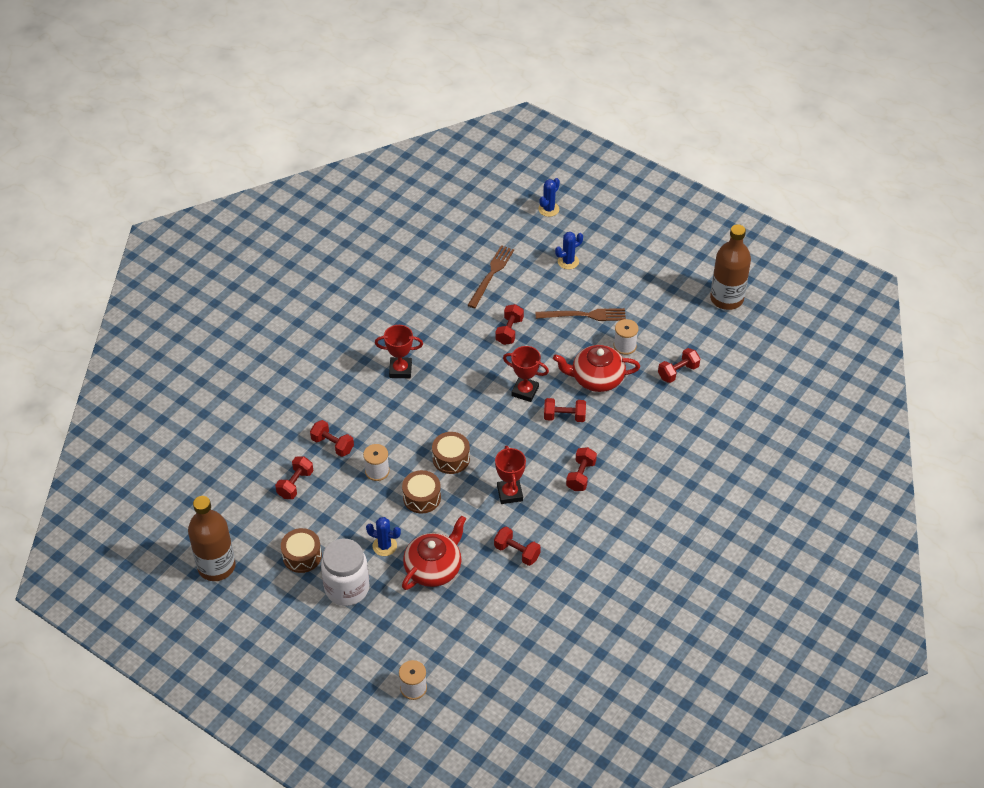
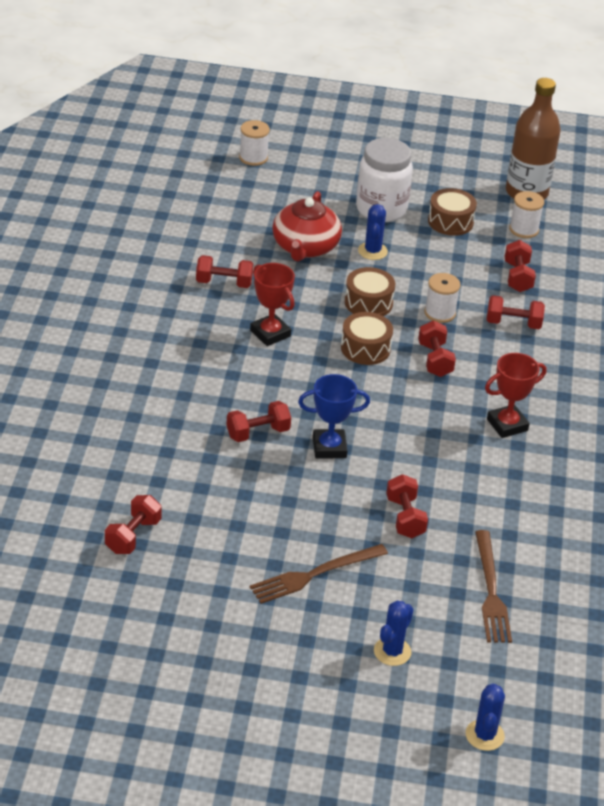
camera: 150 degrees right, 10 degrees down
(384, 546) = (372, 251): blue cactus -> blue cactus turned 75 degrees counterclockwise
(525, 391) = (329, 447): red trophy -> blue trophy
(581, 476) = (196, 374): red dumbbell -> red dumbbell (435, 360)
(596, 378) = (244, 492): red teapot -> none
(625, 346) = (229, 548): white spool -> white spool (524, 229)
(726, 299) = (108, 674): brown bottle -> none

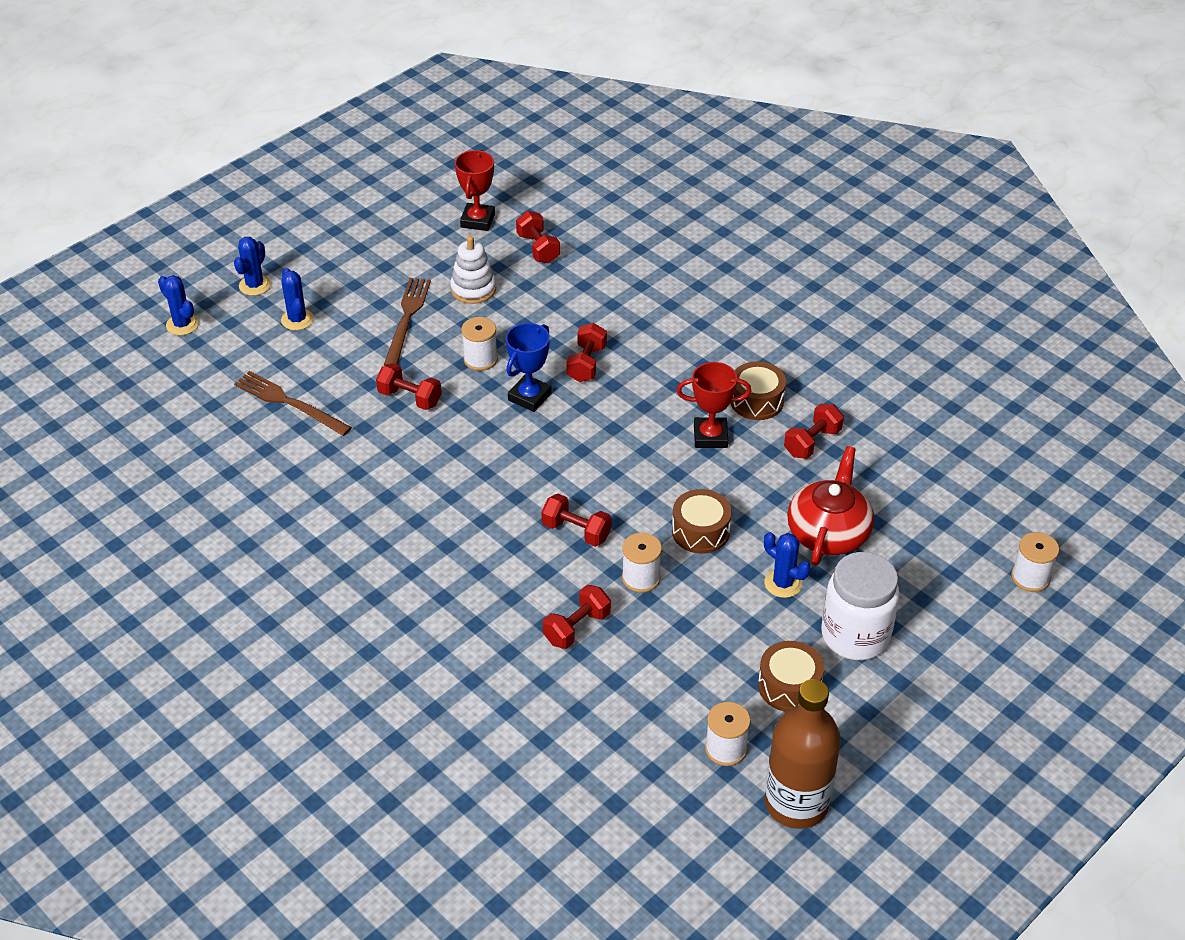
camera: 130 degrees right, 5 degrees up
(232, 551) = (473, 289): none -> white stacking toy
(305, 247) = (828, 532): red teapot -> red teapot turned 60 degrees clockwise
(316, 499) = (480, 359): none -> white spool
(365, 348) = (635, 490): brown drum -> brown drum (756, 401)
(380, 716) = (255, 285): none -> blue cactus
(507, 425) = (447, 529): red trophy -> red trophy (477, 220)
(517, 277) = (646, 683): red dumbbell -> none

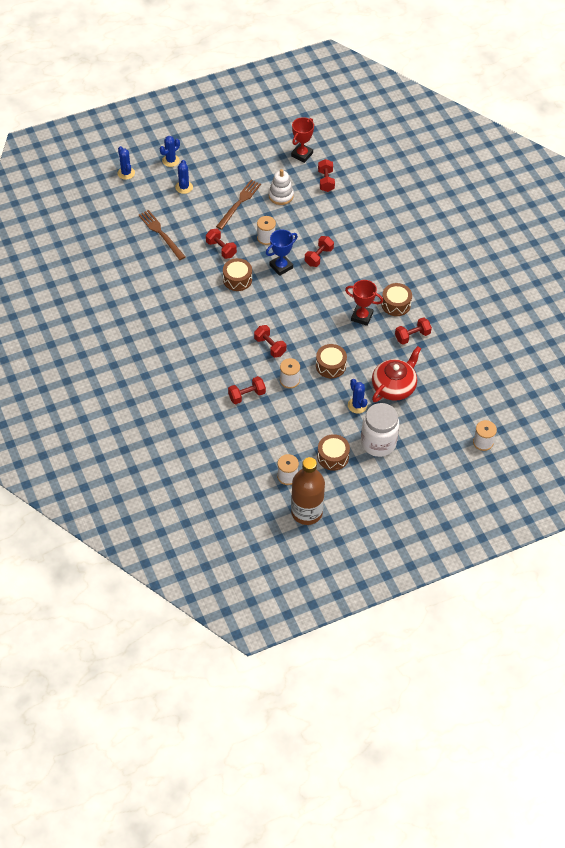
camera: 20 degrees right, 10 degrees up
(463, 438) = (237, 279): none -> brown drum

